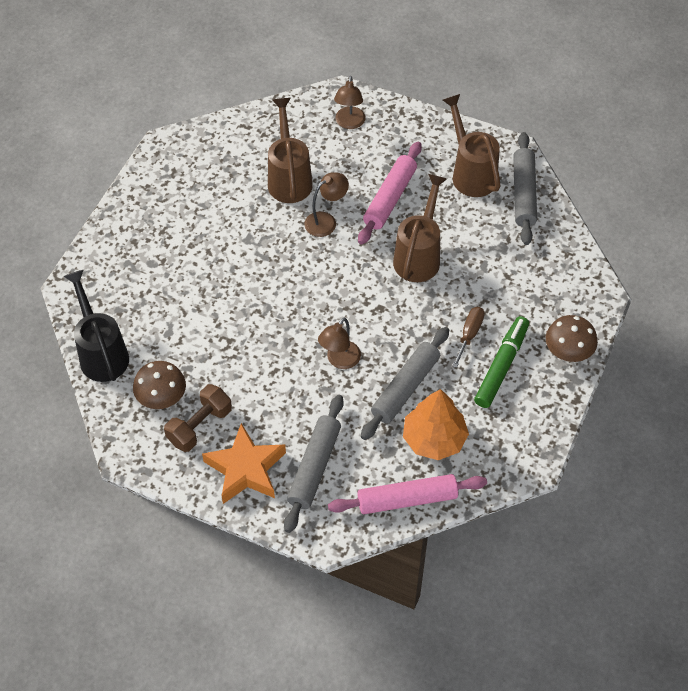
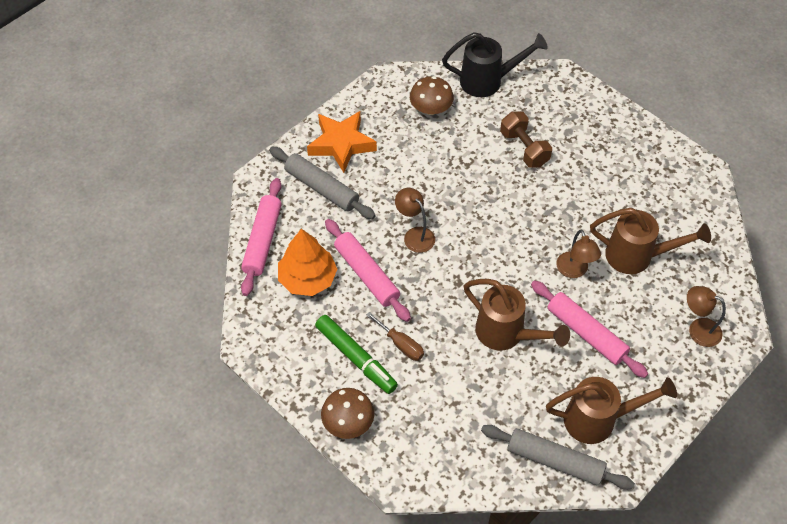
camera: 110 degrees right, 0 degrees up
(200, 426) = (393, 125): brown dumbbell -> brown dumbbell (524, 148)
(405, 388) = (367, 274): grey rolling pin -> pink rolling pin

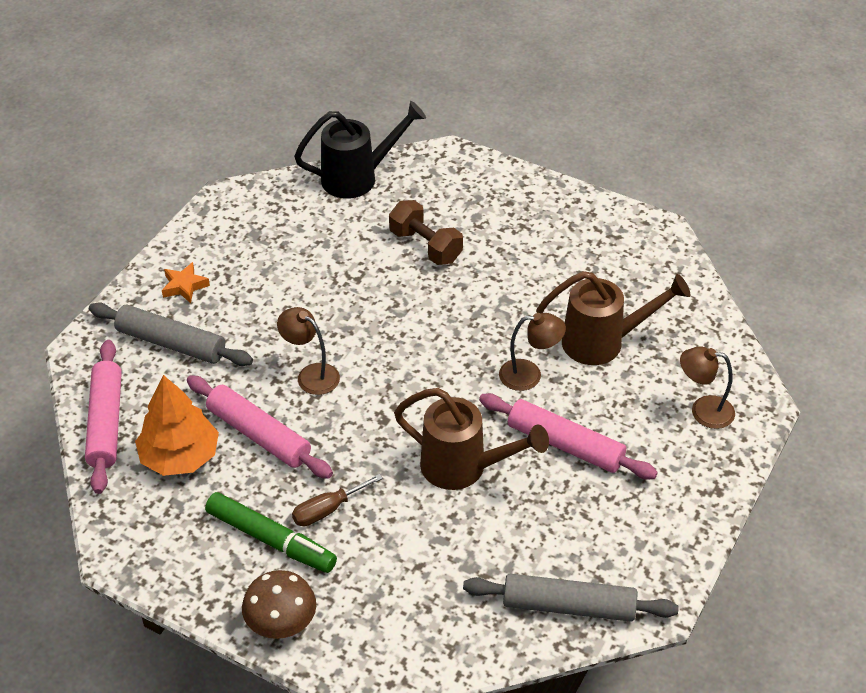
camera: 15 degrees left, 10 degrees down
(341, 144) = (184, 286): orange star -> orange star, size x0.51
(401, 344) = (327, 510): brown screwdriver -> brown screwdriver turned 120 degrees clockwise
(431, 108) = (292, 222): brown mushroom -> none
(574, 271) = (529, 375): brown lamp -> brown lamp turned 60 degrees counterclockwise
(599, 420) = (611, 543): brown watering can -> none

